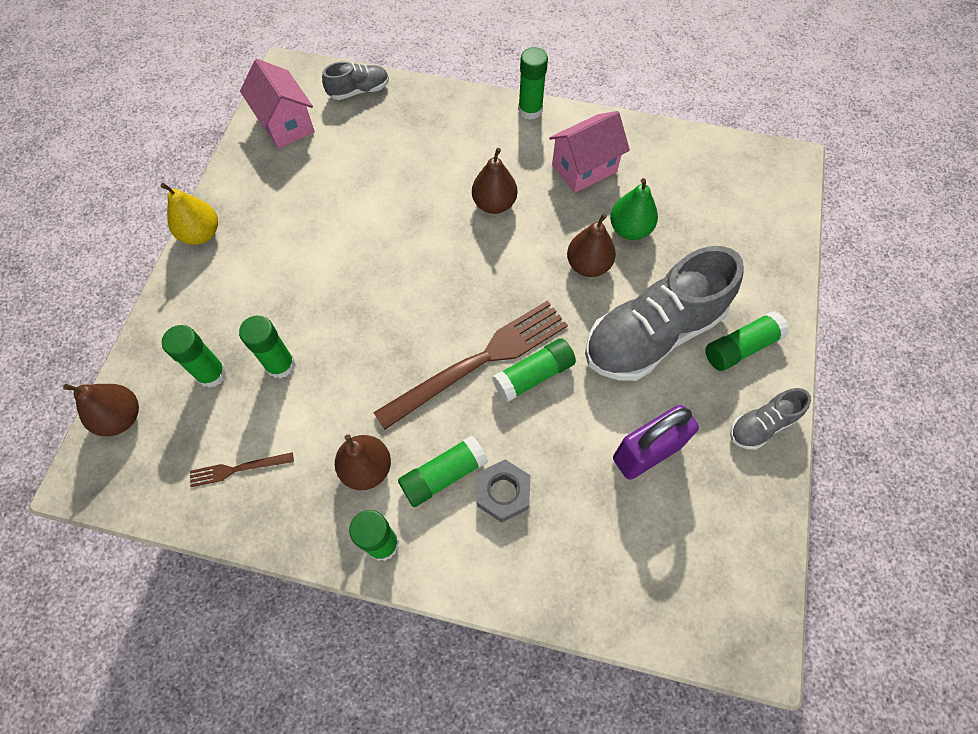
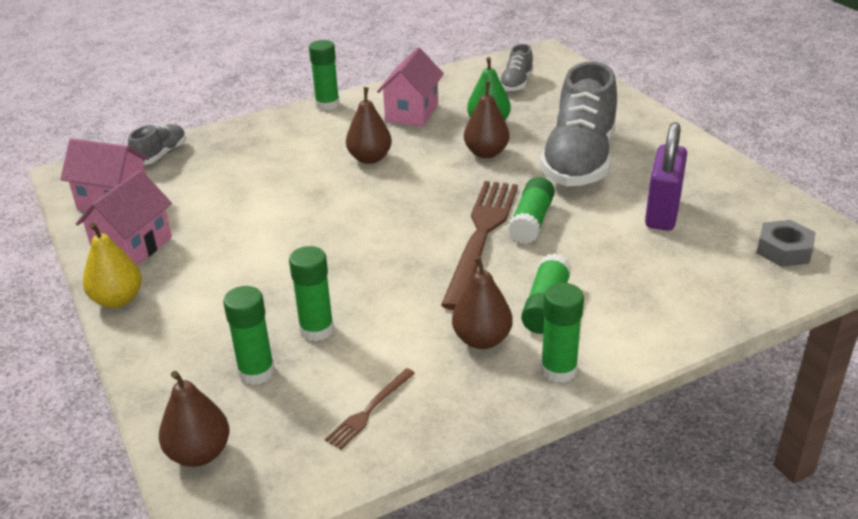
camera: 40 degrees left, 30 degrees down
(254, 186) = (133, 247): none -> pink house
(503, 492) = (602, 288): grey nut -> grey nut (783, 250)
(741, 347) = (641, 138): green glue stick -> none
(761, 425) = (707, 163): grey shoe -> grey shoe (516, 84)

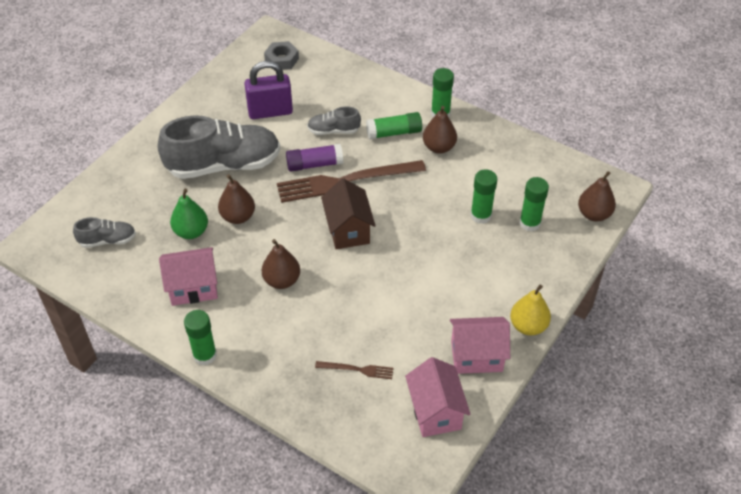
camera: 120 degrees left, 15 degrees up
(161, 155) = (354, 428): grey shoe -> grey shoe (333, 130)
(369, 410) = (518, 167): brown fork -> brown fork (357, 369)
(397, 216) = (348, 230): none -> brown house
(531, 221) = (314, 164): green glue stick -> purple glue stick

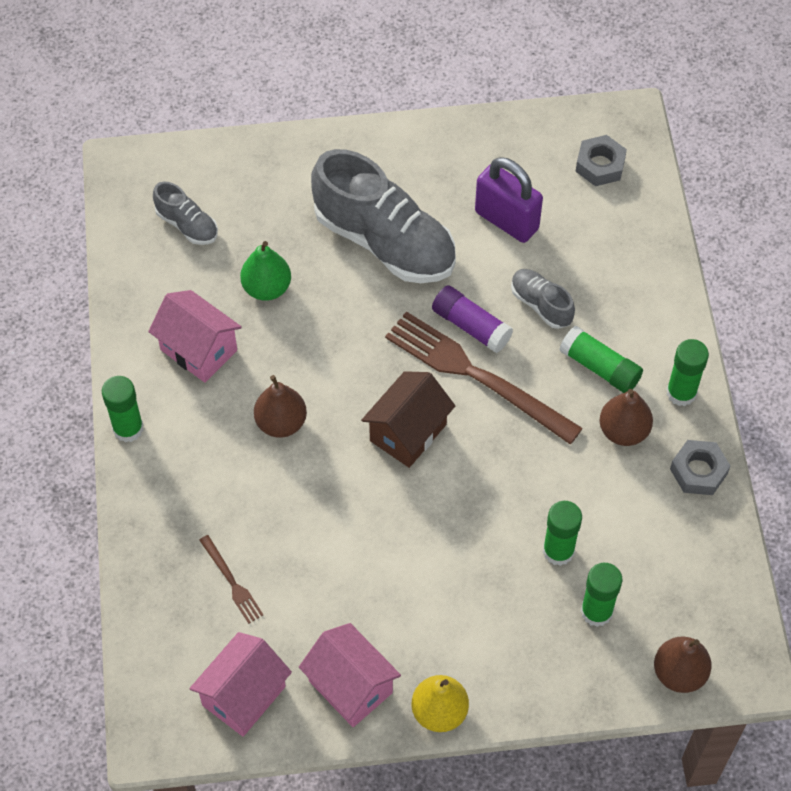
camera: 50 degrees right, 10 degrees up
(238, 217) = (327, 313): brown pear -> none
(490, 135) = (698, 471): none -> grey nut

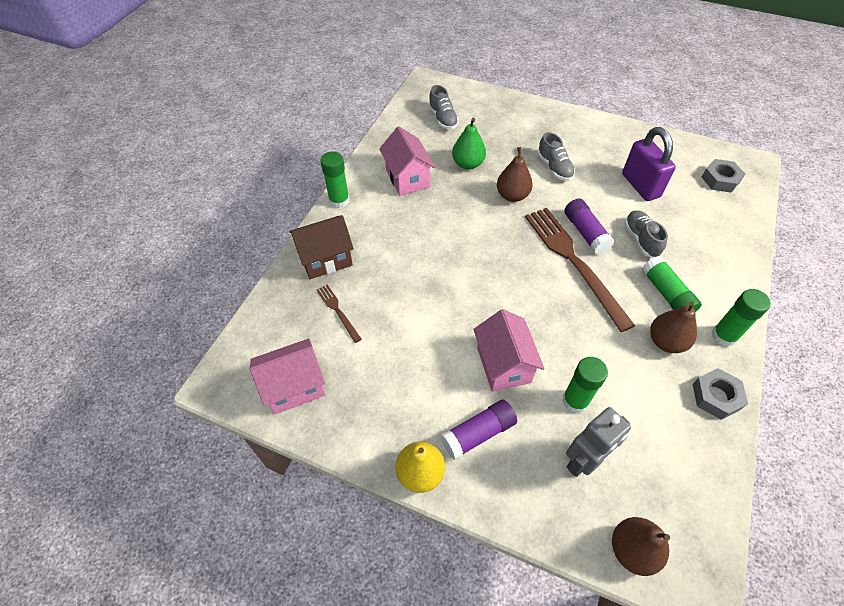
camera: 30 degrees right, 5 degrees down
(232, 582) = (338, 311): brown fork -> brown fork turned 150 degrees clockwise
(281, 423) = (430, 235): brown pear -> brown pear (512, 195)
(350, 687) = (368, 419): pink house -> pink house (503, 365)
(384, 241) = (554, 168): grey shoe -> grey shoe, size x0.47
(408, 432) = (508, 275): brown house -> brown house (326, 259)
(476, 640) = (478, 433): none -> purple glue stick
(596, 611) = (584, 461): green glue stick -> grey robot

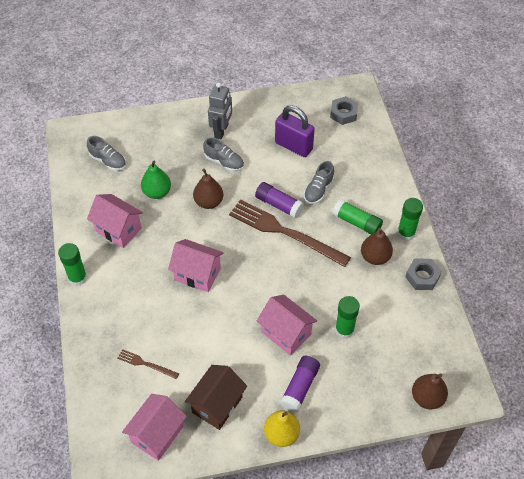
camera: 35 degrees left, 0 degrees up
(326, 259) = (105, 331): brown house -> brown house (217, 405)
(452, 255) = (197, 274): none -> pink house
(584, 461) = (372, 364): grey robot -> grey robot (221, 131)
(641, 239) = (318, 190): grey shoe -> grey shoe turned 105 degrees counterclockwise

